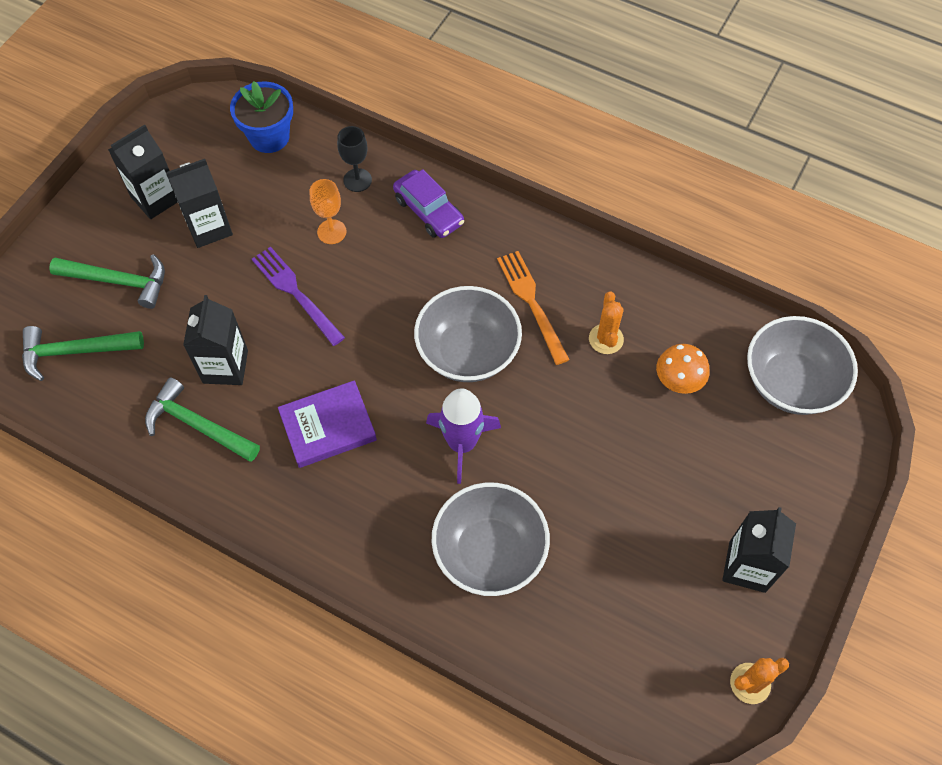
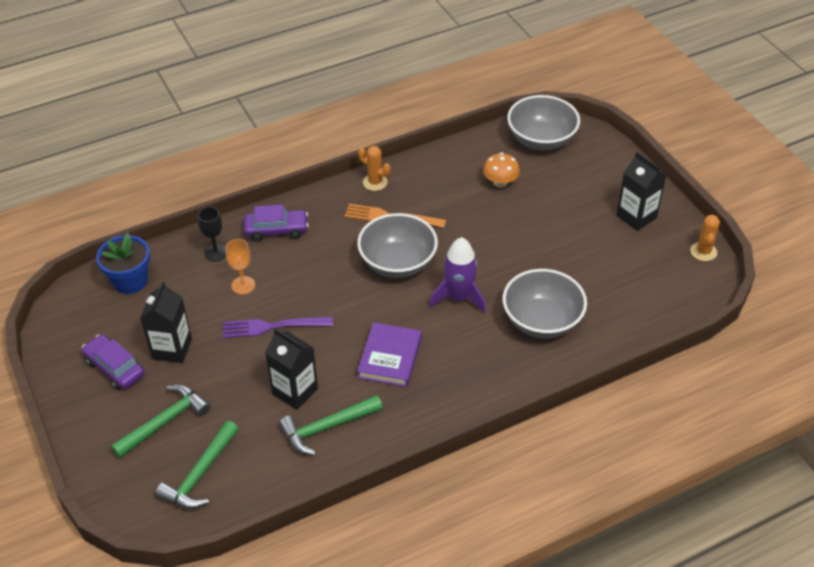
camera: 55 degrees left, 15 degrees down
(156, 198) = (115, 368): black carton -> purple car
(606, 339) = (446, 198): orange cactus -> orange cactus (375, 182)

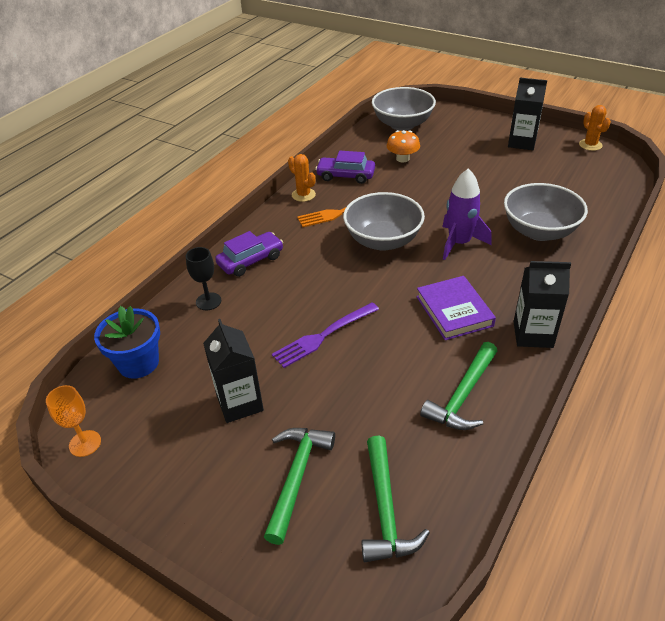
camera: 30 degrees left, 5 degrees down
(115, 368) = (191, 452): purple car -> purple car (345, 176)
(243, 285) = (261, 315): orange goblet -> orange goblet (85, 443)
(295, 391) = (400, 379): black carton -> black carton (533, 334)
(375, 182) = (303, 195): orange cactus -> orange cactus turned 45 degrees clockwise

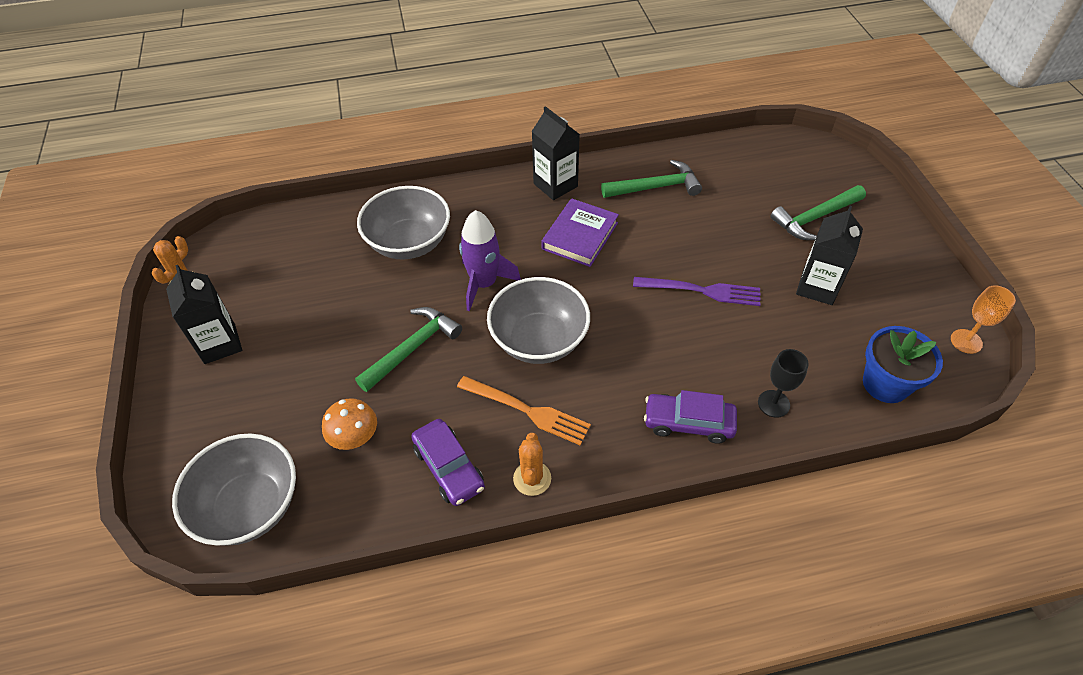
camera: 135 degrees left, 10 degrees up
(385, 510) = (776, 171): green hammer -> green hammer (413, 348)

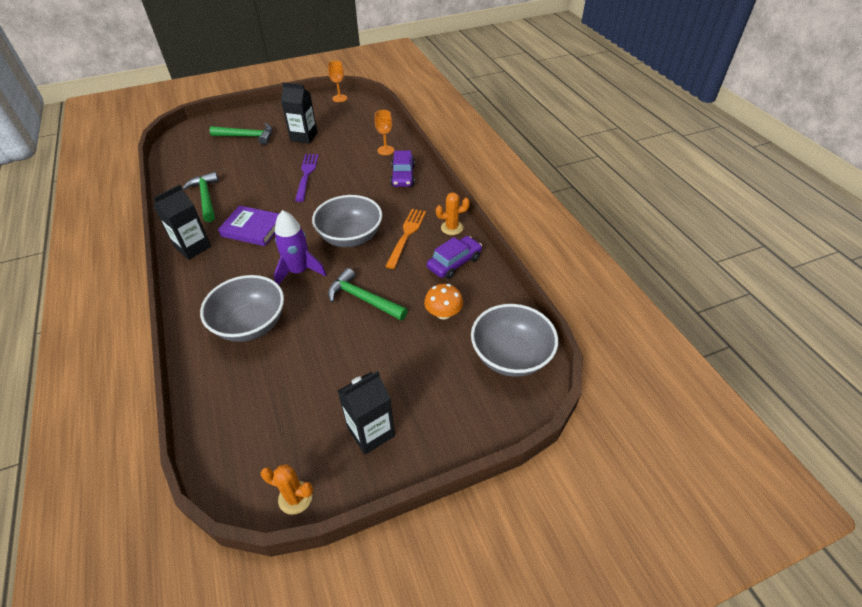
camera: 100 degrees left, 5 degrees down
(773, 403) = (385, 150): black goblet -> orange goblet
(815, 218) = (247, 136): green hammer -> green hammer turned 45 degrees counterclockwise
(885, 384) = (368, 119): blue flower pot -> none

